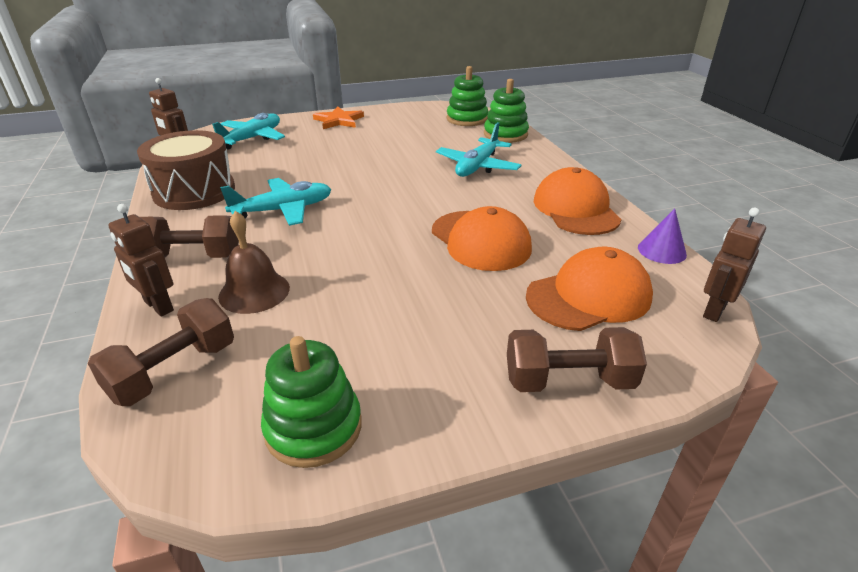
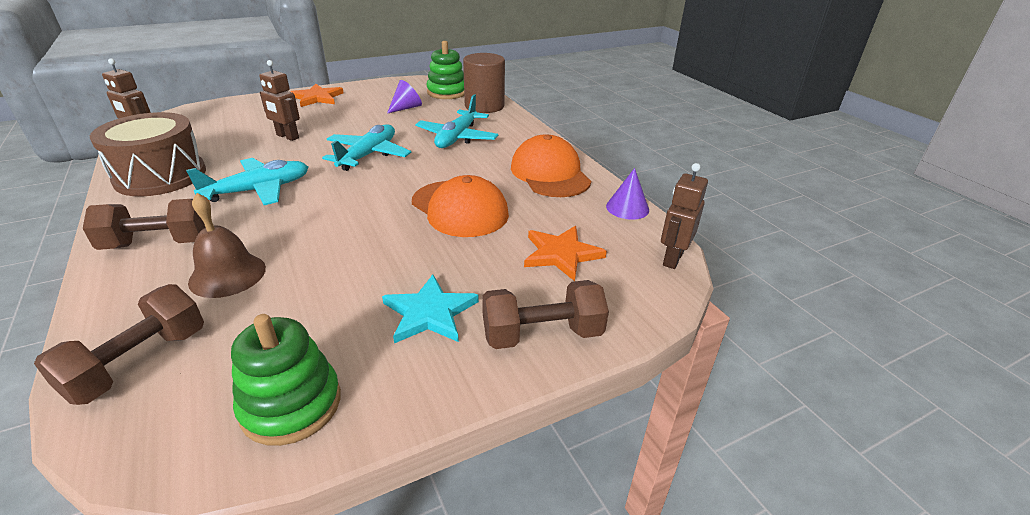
camera: 10 degrees left, 0 degrees up
(158, 306) = (120, 298): brown robot -> brown robot (287, 137)
(252, 138) = (225, 119): turquoise plane -> turquoise plane (368, 155)
(425, 134) = (406, 108): none -> purple cone
(450, 347) = (430, 313): none -> turquoise star
(505, 134) = (484, 106): green stacking toy -> brown cylinder
(589, 296) = (561, 254): orange cap -> orange star

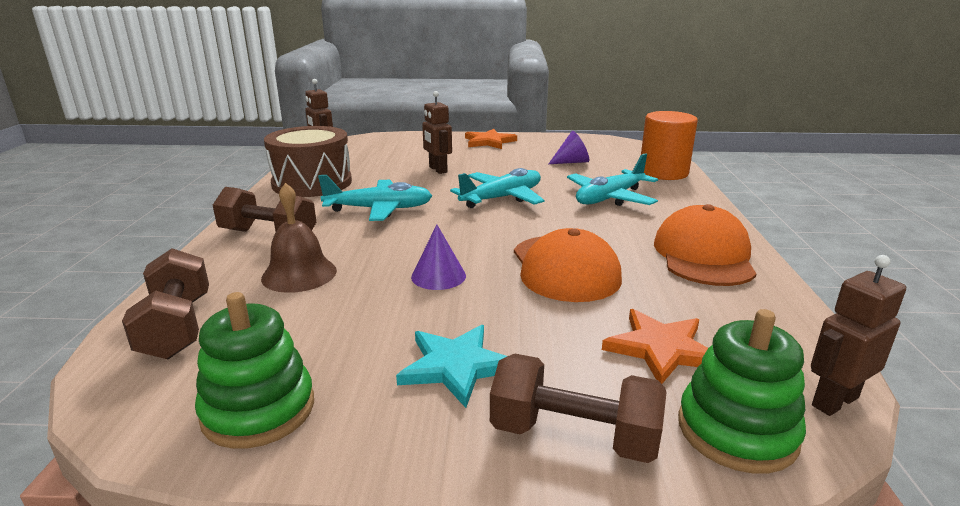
camera: 30 degrees right, 10 degrees down
(138, 363) = (177, 327): brown dumbbell -> brown dumbbell turned 75 degrees counterclockwise
(447, 92) = (627, 154): green stacking toy -> green stacking toy (736, 431)
(484, 106) = (663, 172): brown cylinder -> orange cylinder
(627, 208) = (795, 318): purple cone -> purple cone (438, 276)

